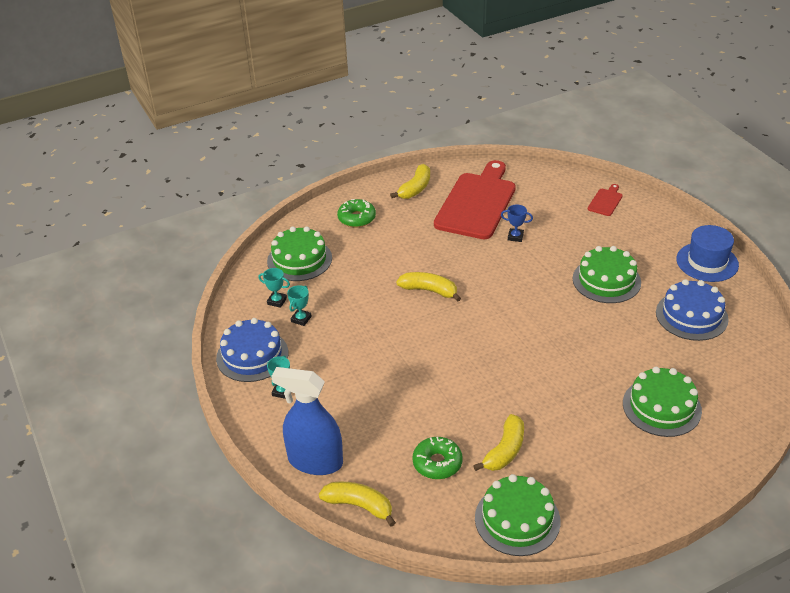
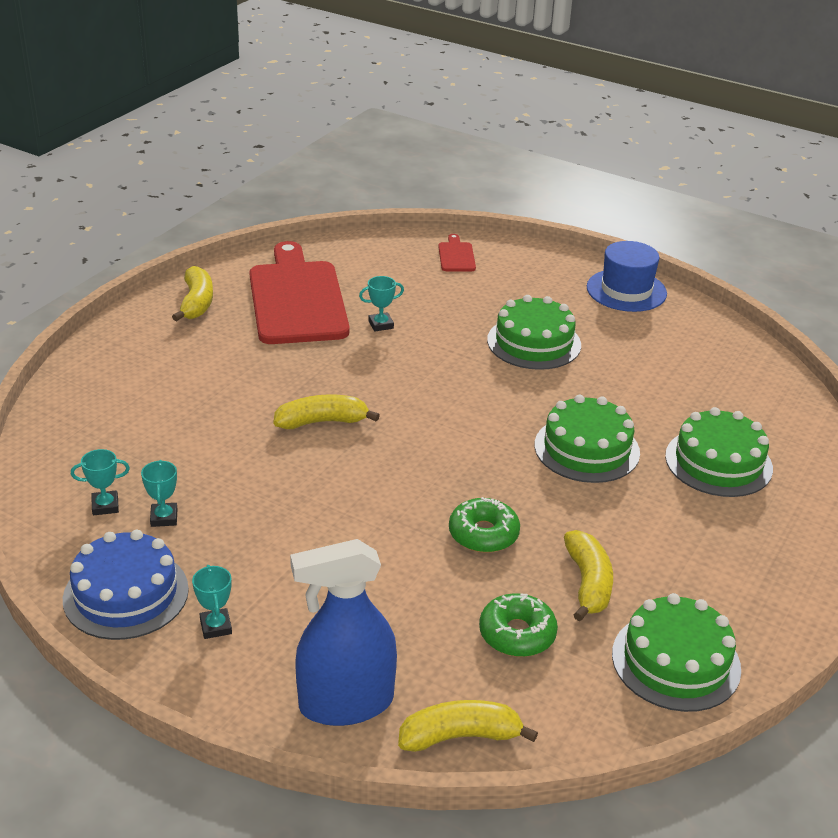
camera: 35 degrees left, 5 degrees down
(299, 259) = (96, 439): green cake -> green cake (586, 449)
(356, 218) = (141, 361): green donut -> green donut (483, 534)
(515, 237) = (381, 325): blue trophy -> turquoise trophy
(691, 316) = (661, 352): blue cake -> none

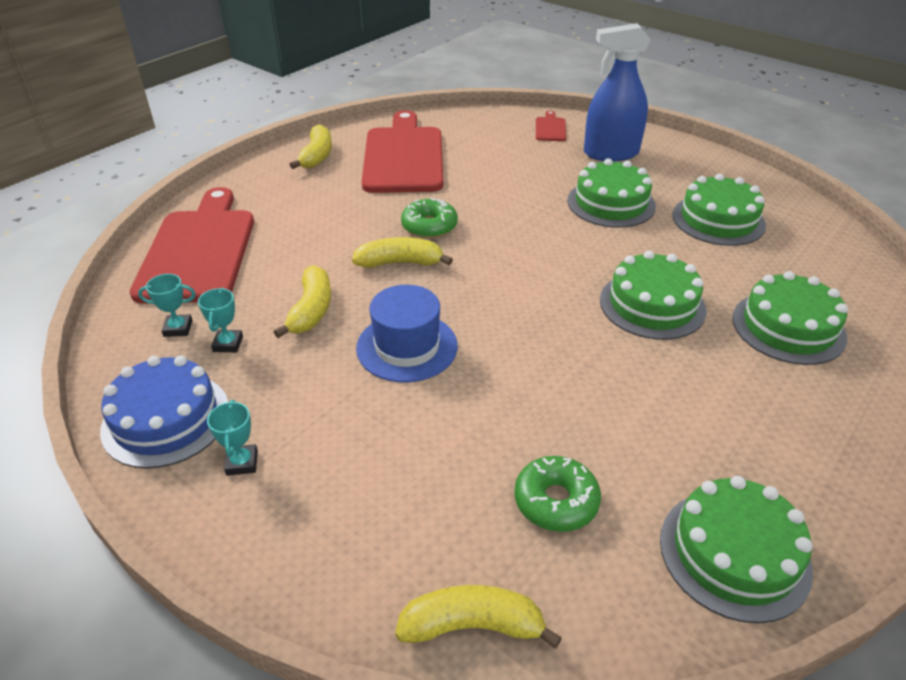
camera: 10 degrees right, 5 degrees up
(97, 422) = (199, 251): none -> red cutting board
(346, 703) = (353, 568): blue spray bottle -> blue spray bottle (611, 153)
(381, 325) = (472, 181): turquoise trophy -> none
(483, 534) = (536, 384): green donut -> green donut (429, 226)
(588, 583) = (640, 448): yellow banana -> yellow banana (311, 310)
(626, 290) = (702, 163): blue hat -> blue hat (407, 347)
(646, 355) = (718, 220): none -> green cake

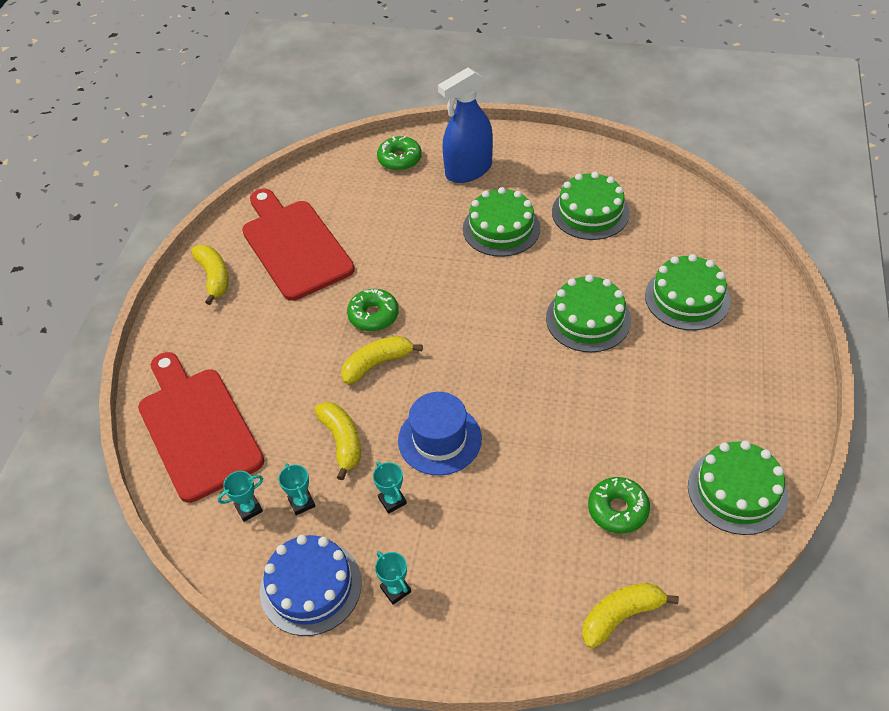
camera: 25 degrees left, 10 degrees up
(313, 380) = (392, 501): none -> turquoise trophy
(550, 128) = (399, 159): red cutting board -> green donut

